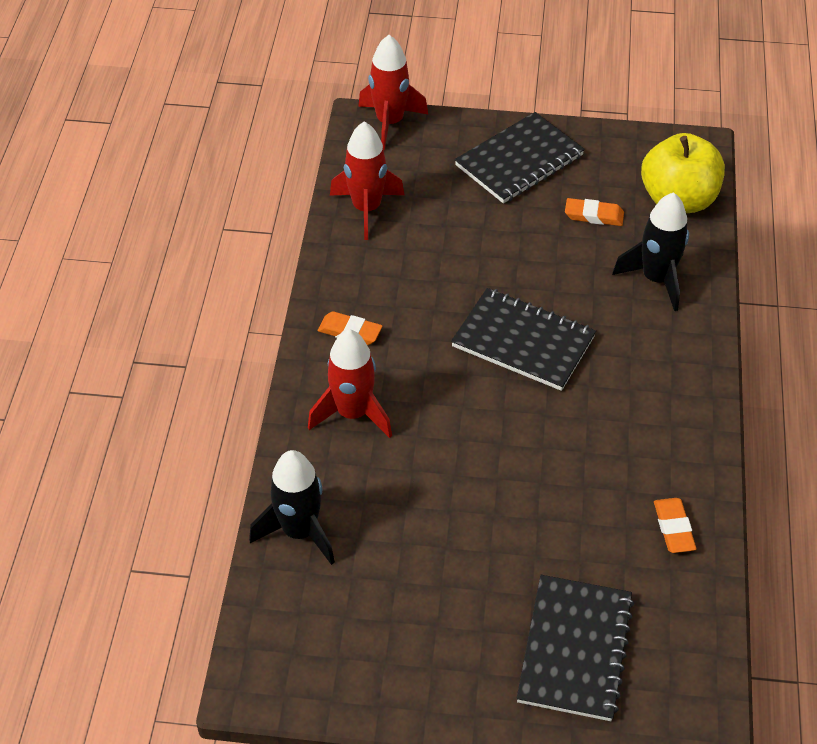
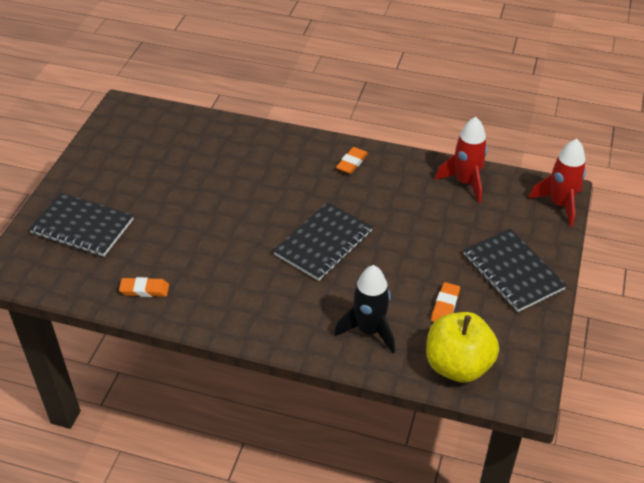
camera: 100 degrees right, 5 degrees down
(299, 531) = (207, 129): black rocket -> none
(353, 413) = (284, 157): red rocket -> none

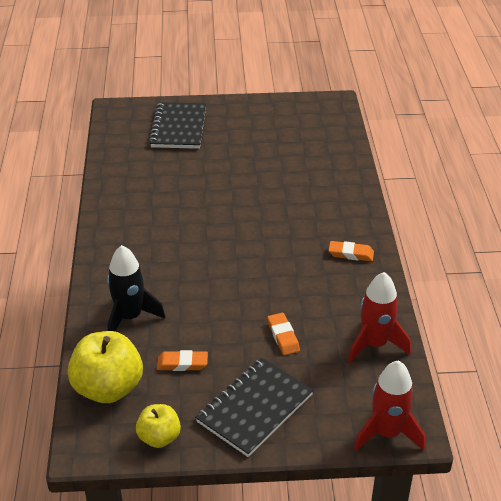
camera: 70 degrees right, 5 degrees down
(144, 290) = (125, 178): orange eraser -> orange eraser (283, 336)
(323, 243) = (227, 262): black notebook -> none
(528, 341) = (159, 437): none -> yellow apple

